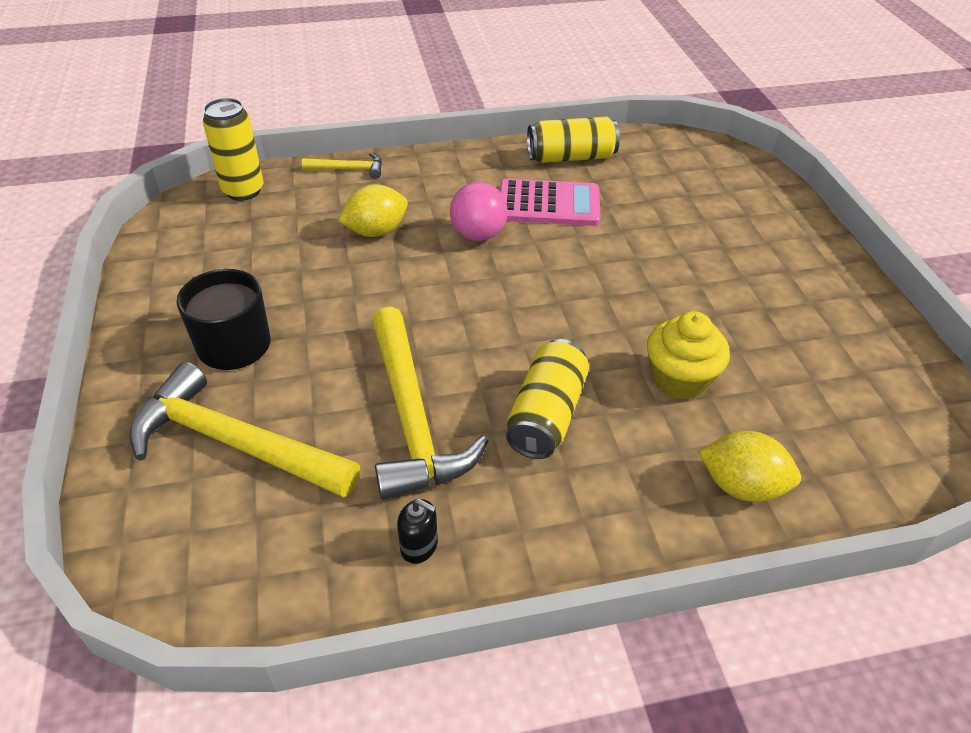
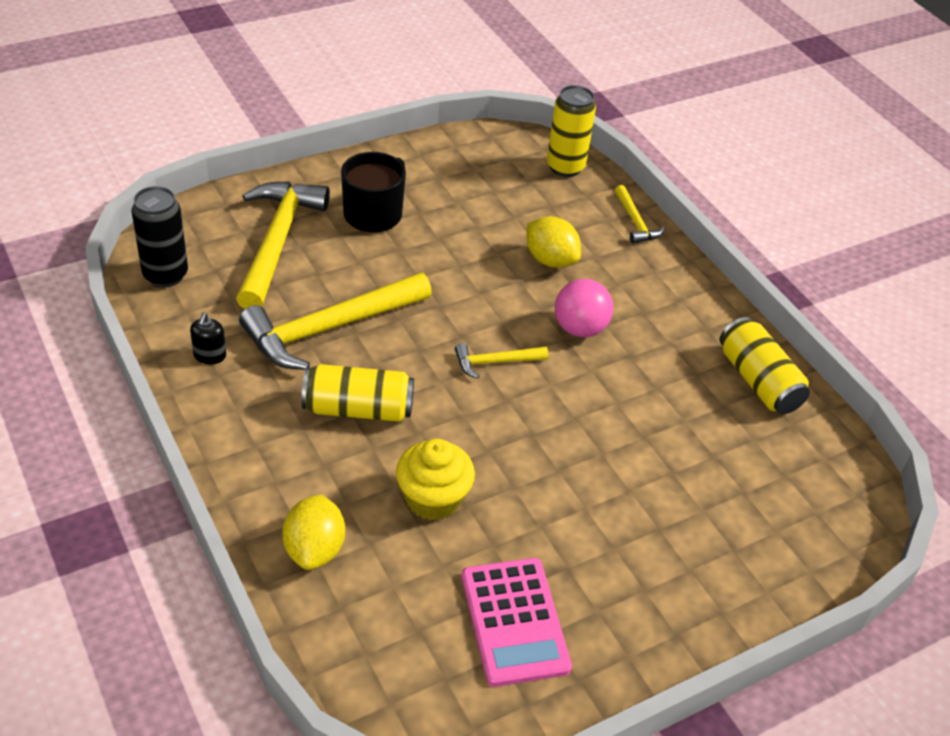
camera: 70 degrees right, 0 degrees up
(238, 580) = (165, 275): none -> black can
(505, 298) = (495, 362): none -> yellow hammer
(548, 204) = (658, 373): pink calculator -> pink calculator (514, 621)

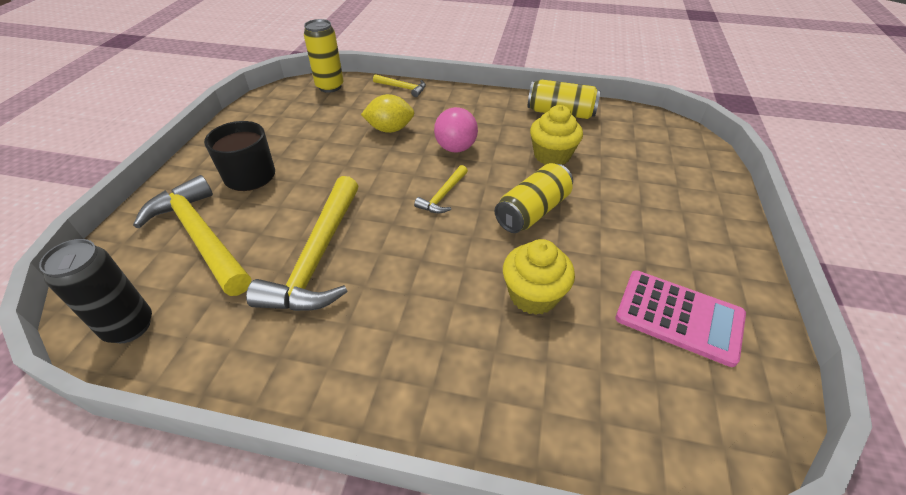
camera: 45 degrees left, 0 degrees up
(210, 356) = (252, 350): black soap dispenser -> none
(314, 549) = (526, 403): yellow lemon -> none
(358, 409) = (411, 287): yellow can -> yellow can (532, 211)
(660, 413) = (552, 155): none -> yellow cupcake

